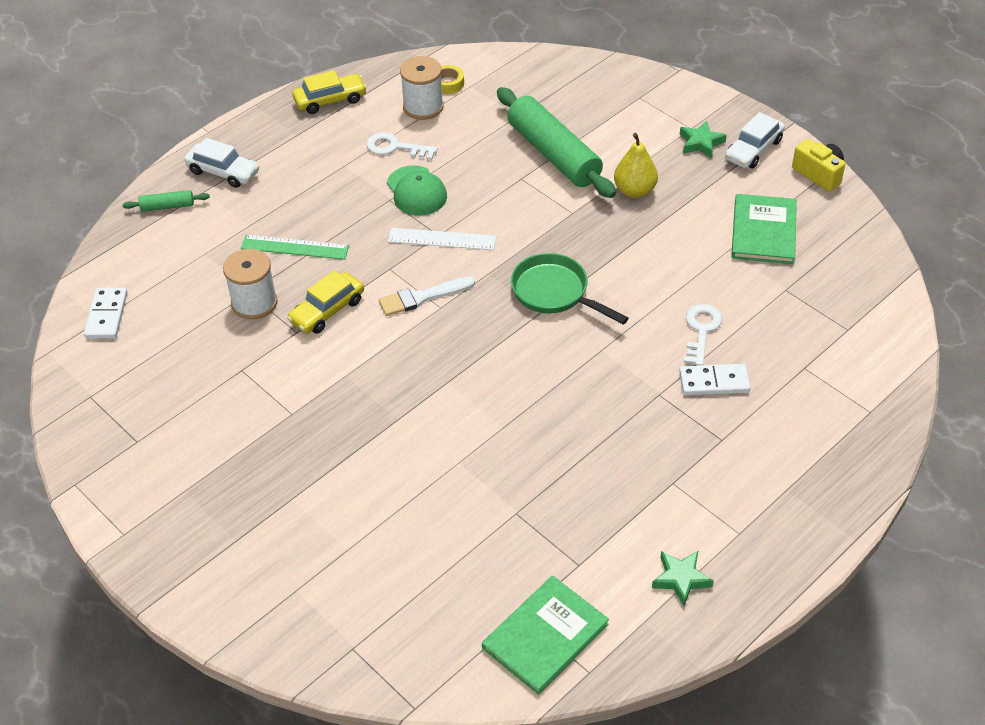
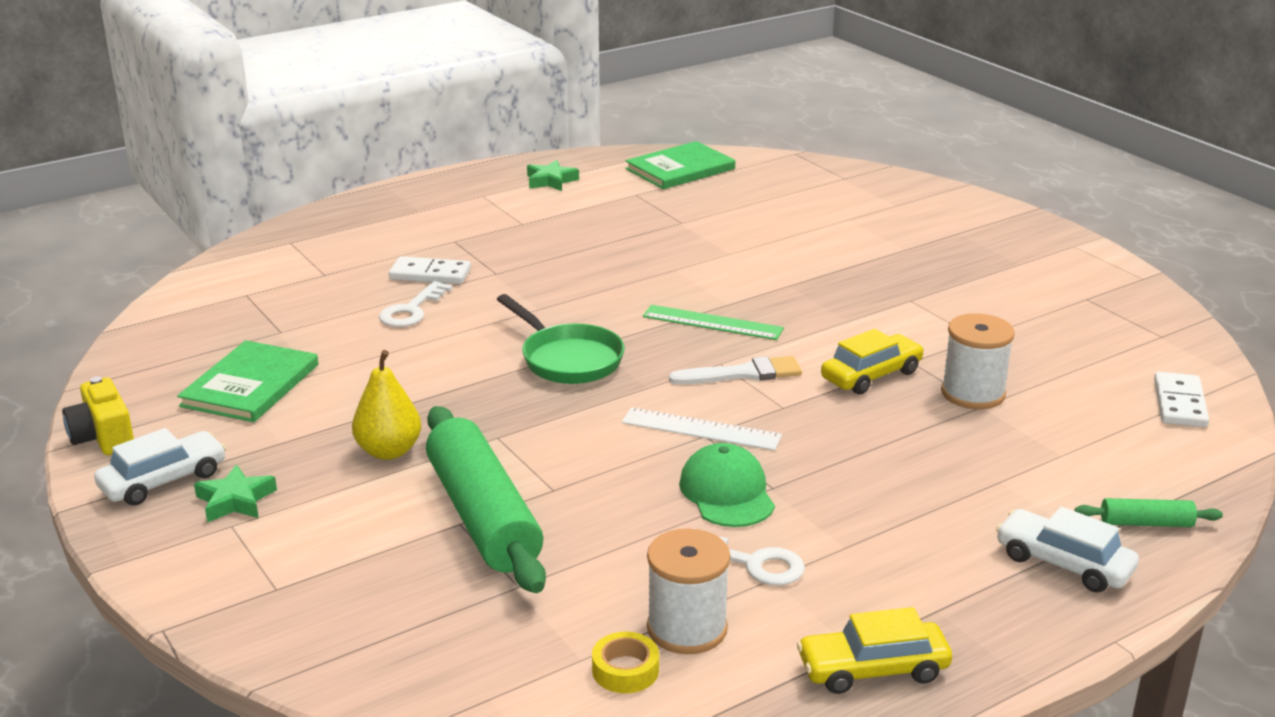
camera: 170 degrees left, 20 degrees down
(295, 247) = (922, 445): green ruler -> green ruler (712, 323)

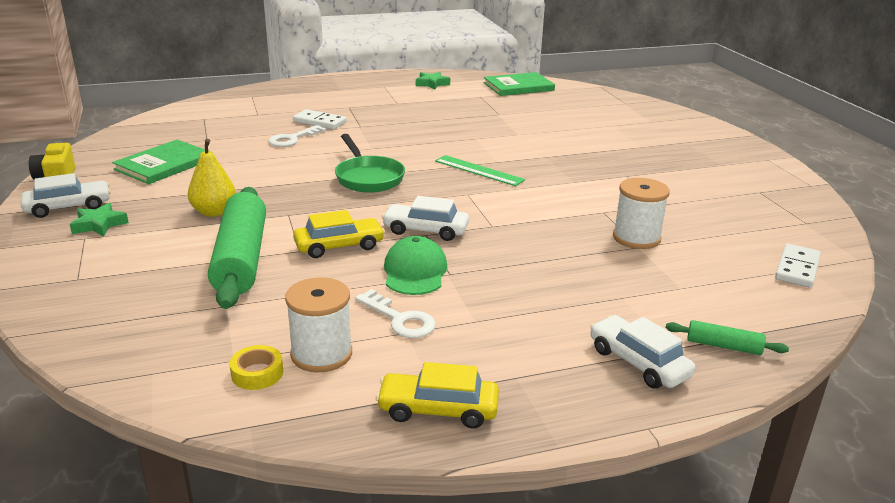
camera: 15 degrees right, 0 degrees up
(701, 429) = (425, 230): white ruler -> white car
(743, 374) = (478, 202): white brush -> none
(871, 375) = (568, 216): yellow car -> yellow car (339, 246)

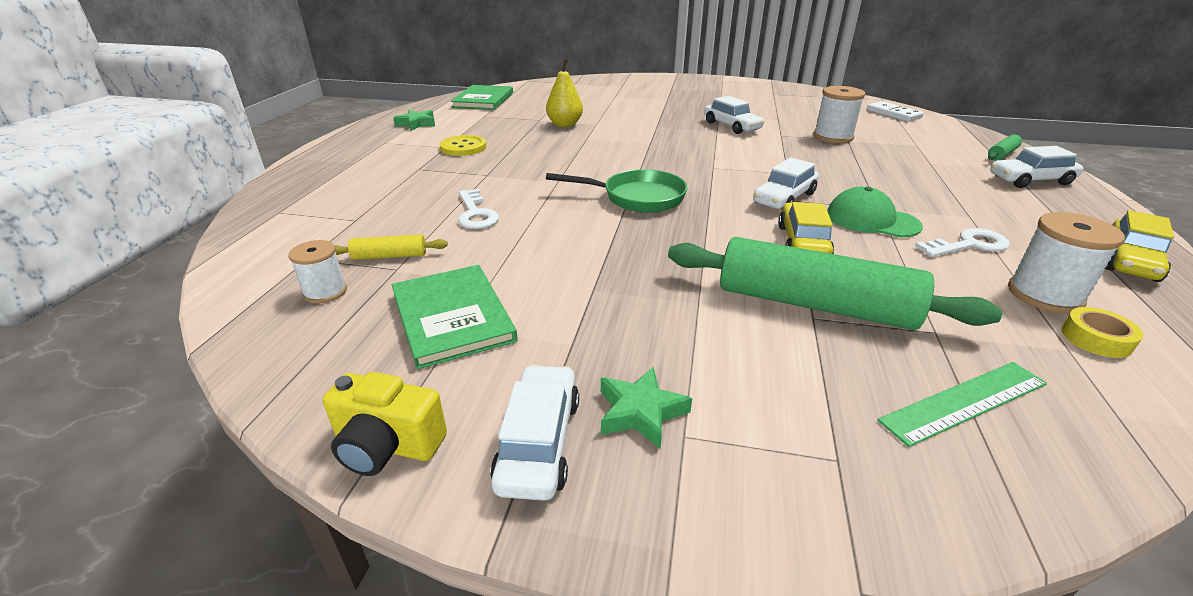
camera: 60 degrees left, 5 degrees up
(172, 132) = (325, 292): none -> white spool
(214, 212) = (663, 301): yellow pear -> yellow pear (564, 124)
(219, 134) = (389, 256): none -> yellow rolling pin
(319, 122) = (442, 190): white domino -> none
(402, 107) = (463, 147): none -> yellow button
(479, 170) = (664, 153): green ruler -> green ruler (964, 402)
(596, 186) = (731, 126): none -> white car

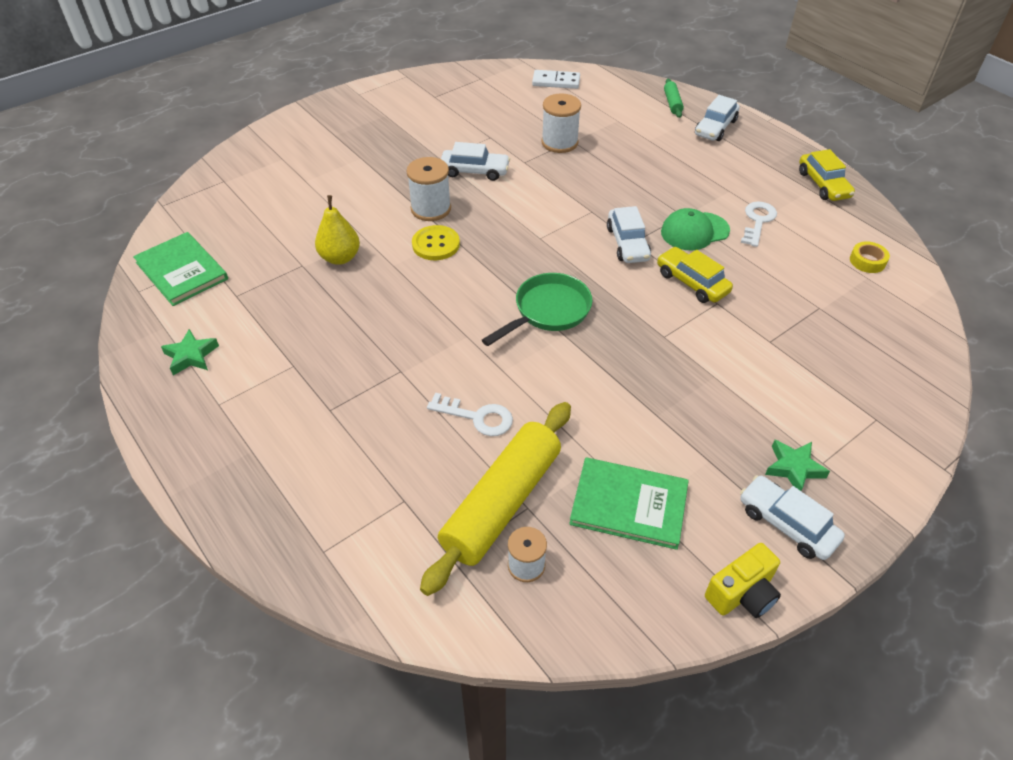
camera: 50 degrees left, 15 degrees up
(389, 256) = (502, 503): yellow rolling pin -> yellow rolling pin, size x2.31
(463, 147) = (312, 354): yellow button -> yellow button (436, 244)
(814, 305) = (759, 331): green rolling pin -> none
(964, 402) = (873, 345): green ruler -> none
(1044, 295) = (824, 242): white spool -> white spool (431, 209)

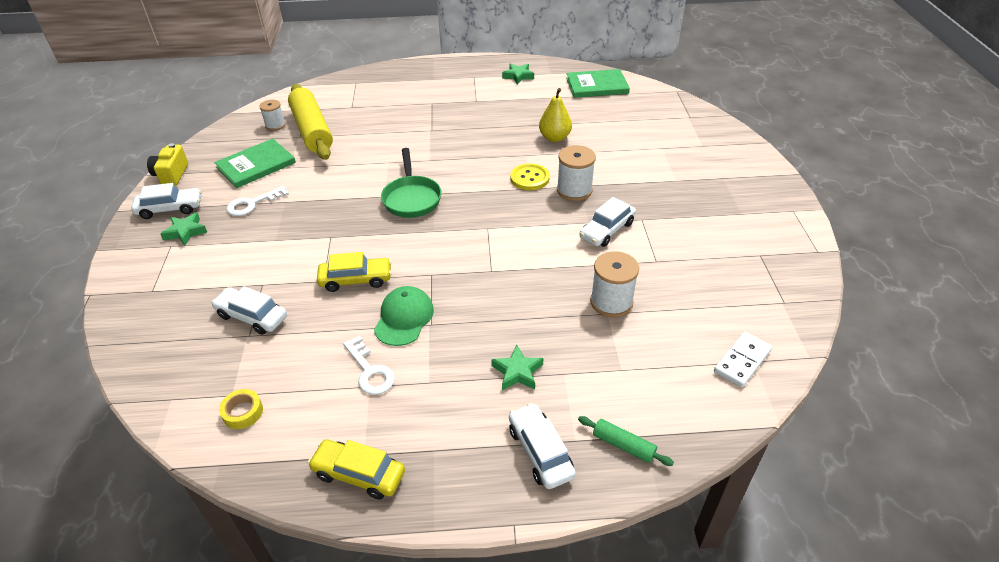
camera: 125 degrees right, 5 degrees down
(477, 417) = (369, 142): white key -> white key (252, 204)
(627, 243) = (433, 269): white car -> white car (252, 316)
(672, 158) = (517, 372): none -> green star

